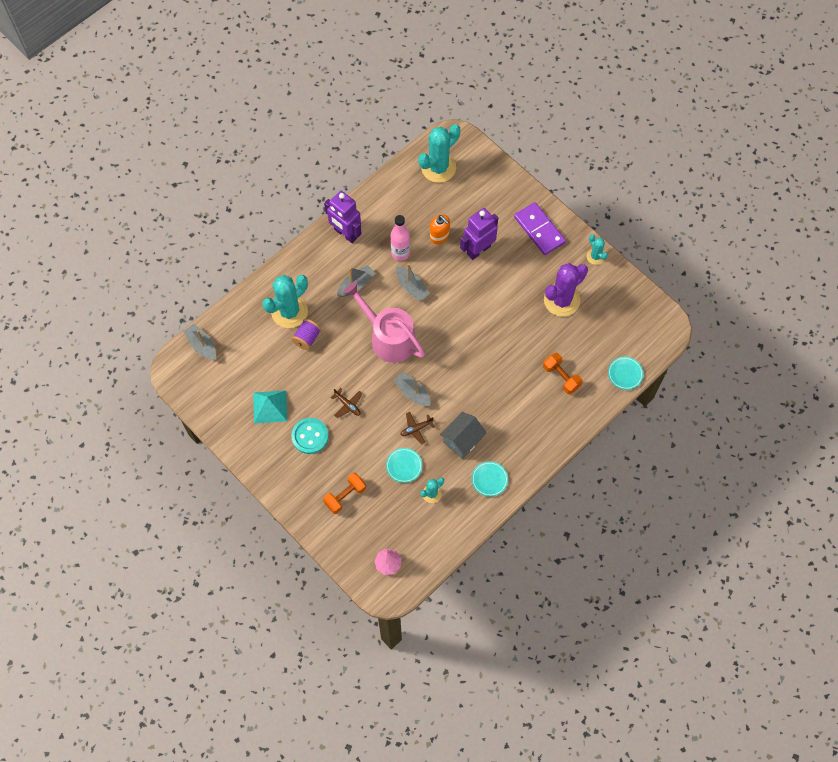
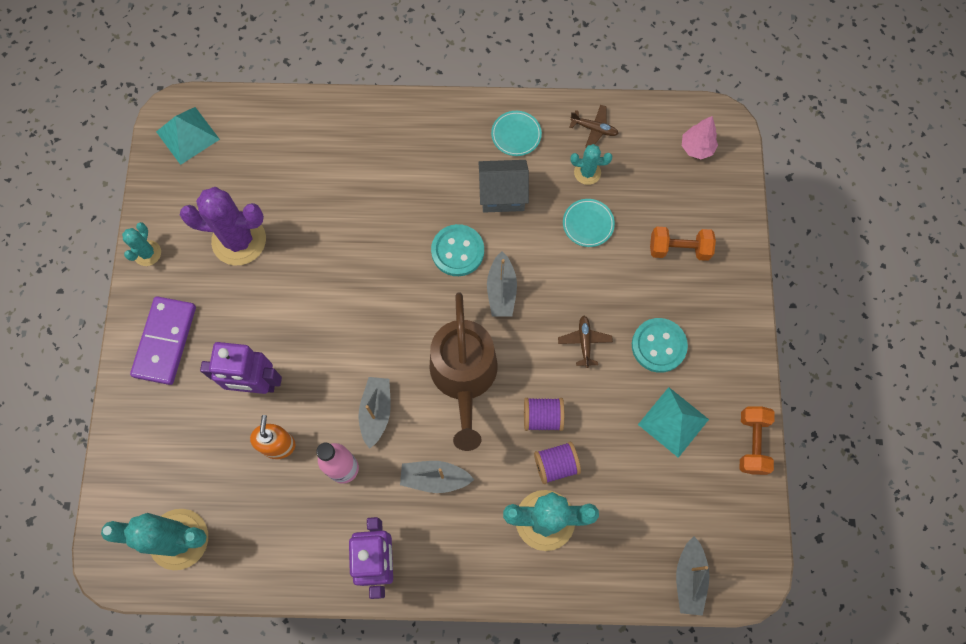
camera: 135 degrees left, 5 degrees up
(334, 353) = (542, 417): none -> purple spool
(389, 338) = (464, 376): pink watering can -> brown watering can
(416, 429) = (537, 249): brown plane -> brown plane (594, 129)
(454, 391) = (457, 251): none -> turquoise button
(561, 377) = (334, 164): orange dumbbell -> orange dumbbell (752, 443)
(625, 374) = (271, 110): turquoise plate -> none
(648, 324) = (188, 135): none -> turquoise pyramid

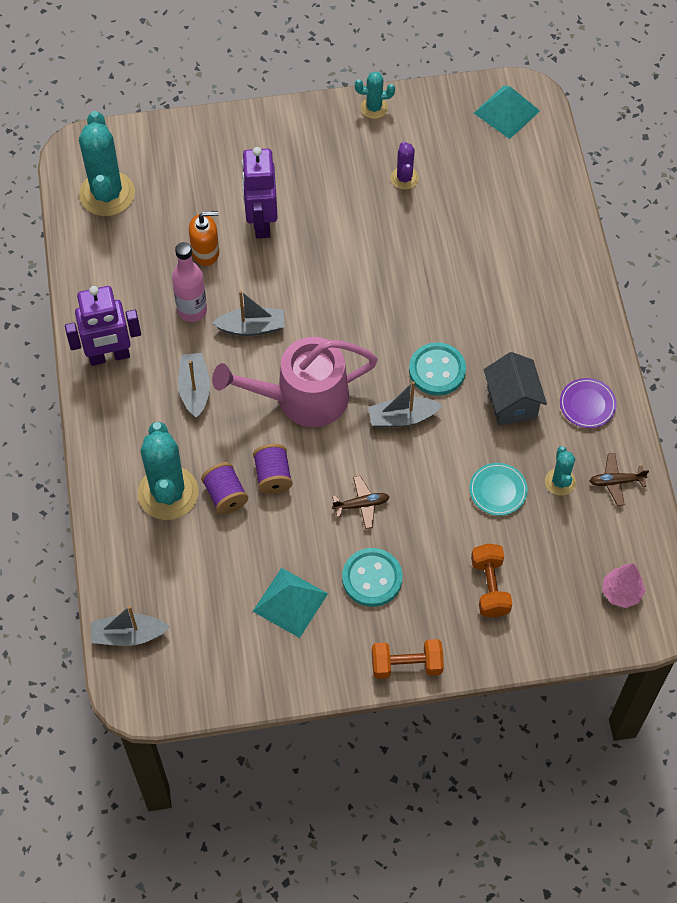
camera: 80 degrees right, 10 degrees down
(165, 341) = (289, 142): purple domino -> none
(239, 240) = (404, 178): purple cactus -> purple cactus, size x0.51
(464, 376) = (303, 398): brown watering can -> pink watering can
(516, 135) = (587, 405): turquoise plate -> purple plate
(594, 129) = (616, 481): brown plane -> brown plane turned 75 degrees clockwise
(752, 443) = (280, 684): orange dumbbell -> orange dumbbell (406, 665)

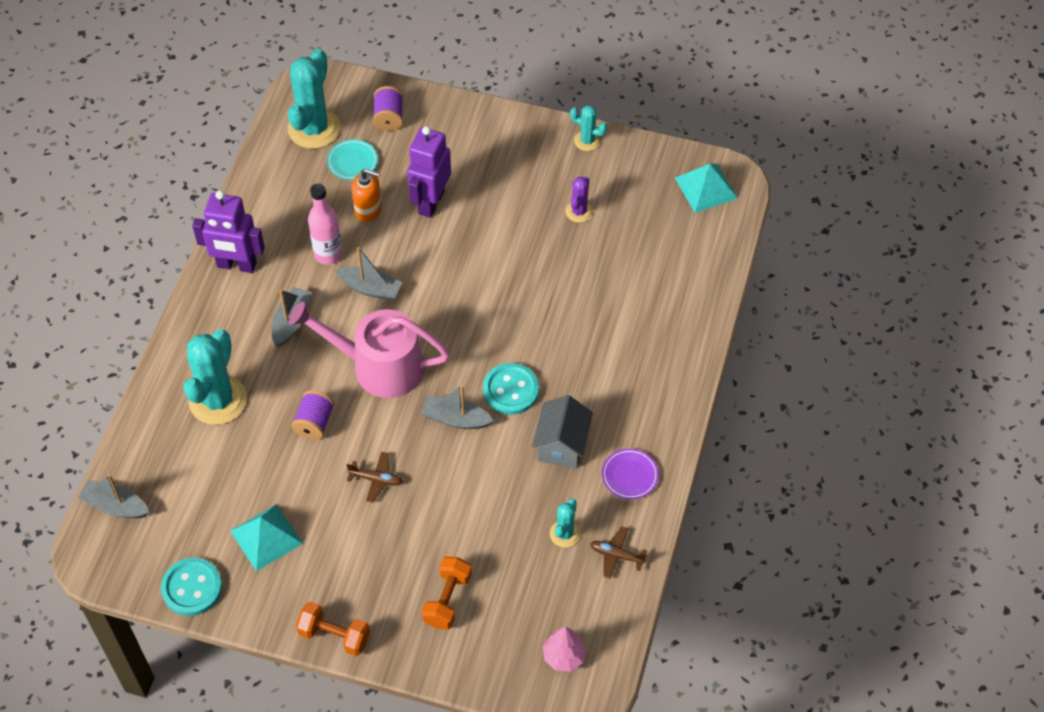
camera: 25 degrees right, 5 degrees down
(225, 495) = (264, 422): purple spool -> purple spool (388, 117)
(372, 578) = (348, 547): turquoise button -> turquoise button (192, 588)
(498, 490) = (504, 518): turquoise plate -> turquoise plate (352, 162)

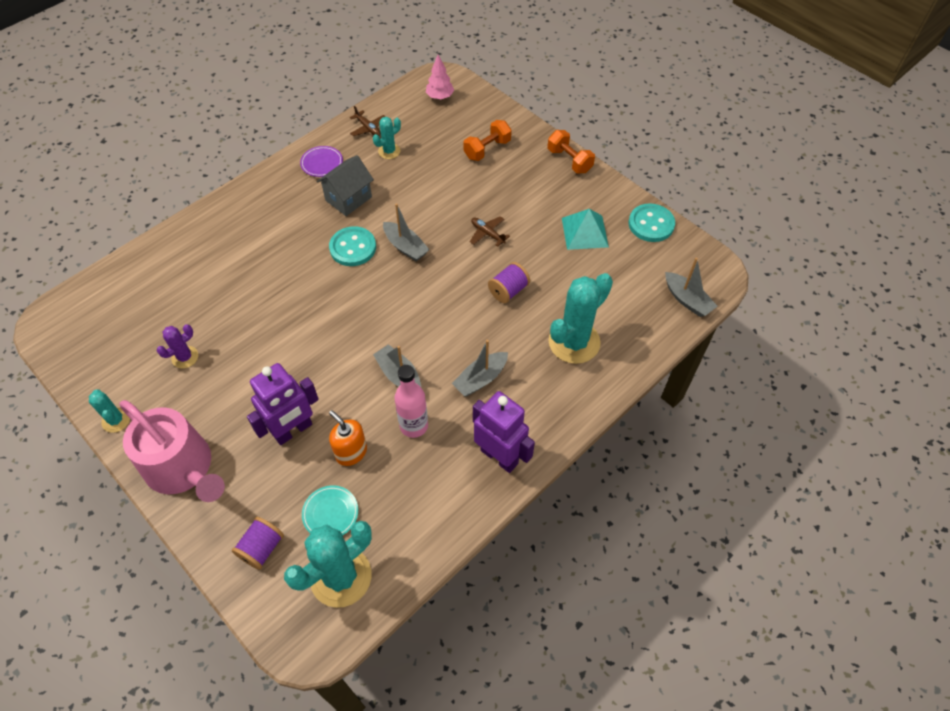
camera: 150 degrees left, 0 degrees up
(379, 366) = (434, 309): pink watering can -> pink watering can (183, 468)
(706, 188) = (73, 326): turquoise pyramid -> none

